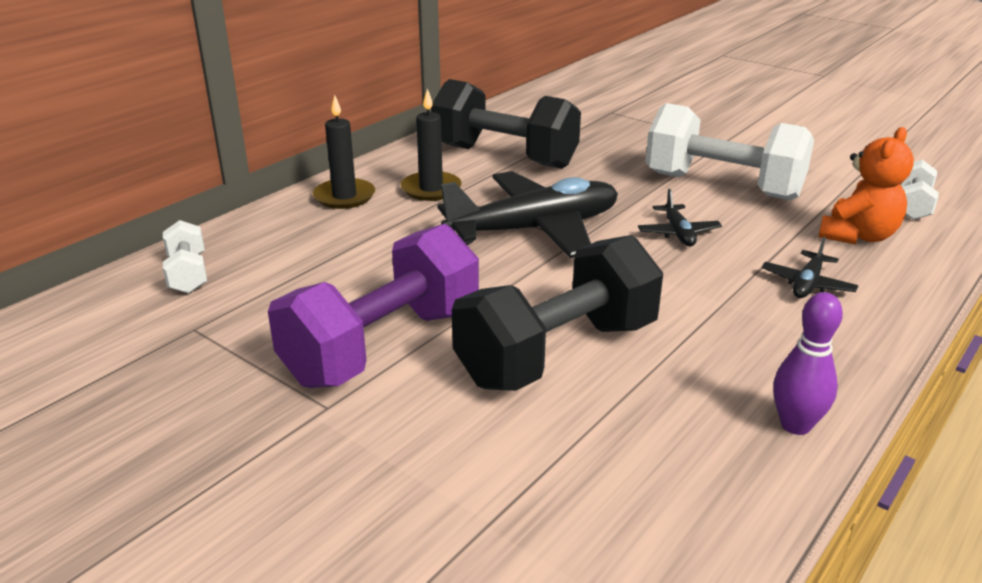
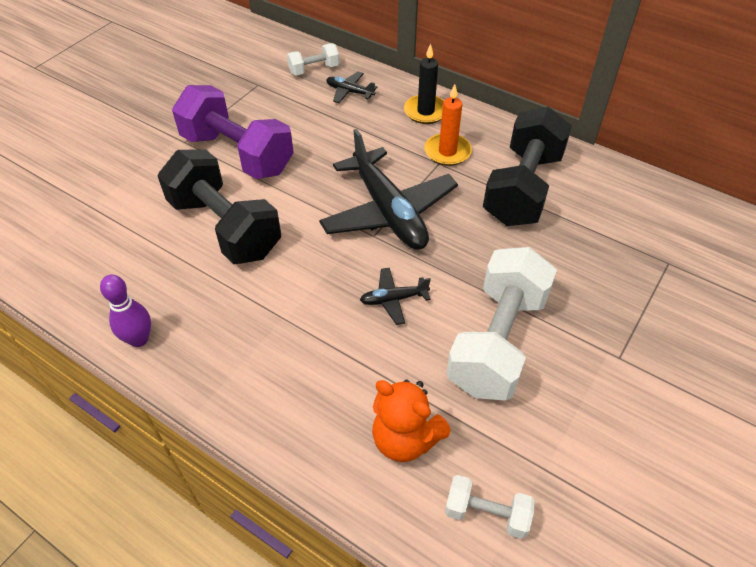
camera: 85 degrees right, 20 degrees up
(431, 189) = (447, 152): black candle -> orange candle
(807, 284) = (313, 379): black plane -> black plane (349, 92)

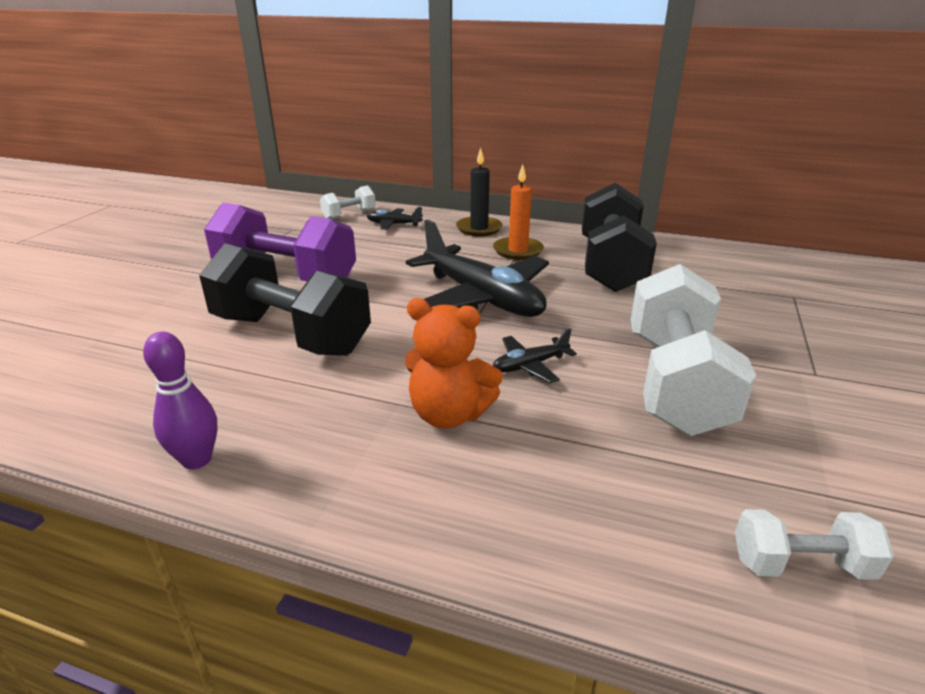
camera: 15 degrees left, 20 degrees down
(405, 439) = (631, 499): orange teddy bear -> orange teddy bear (449, 414)

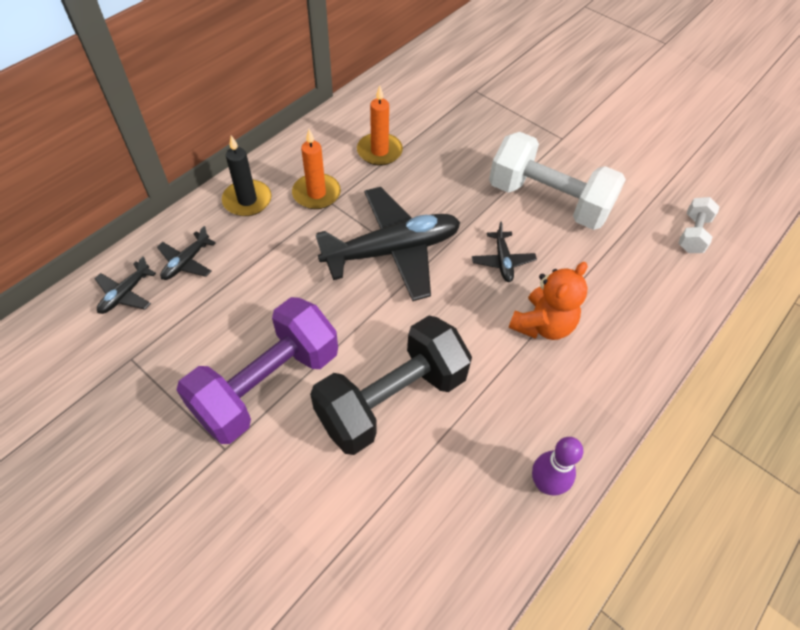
camera: 70 degrees left, 25 degrees up
(349, 215) = (125, 294): white dumbbell -> black plane
(610, 265) = (379, 151): black dumbbell -> orange candle

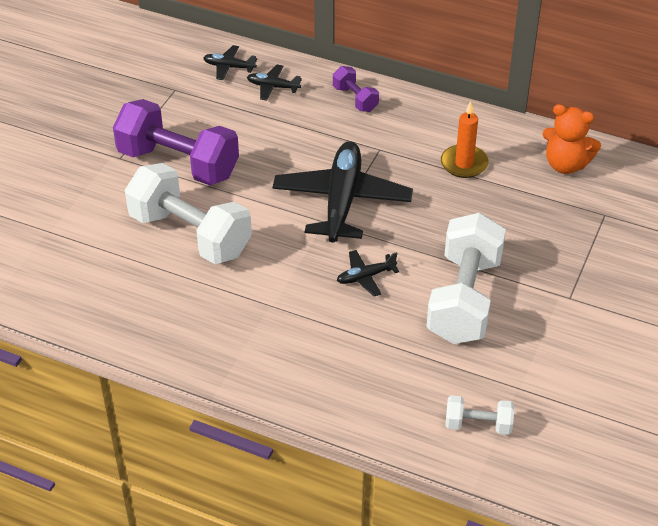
camera: 75 degrees right, 10 degrees down
(247, 200) = (355, 99): black candle -> purple dumbbell
(316, 193) = (385, 137): orange candle -> none
(392, 251) = (342, 201): black plane -> black plane turned 135 degrees counterclockwise
(392, 399) = (190, 234): black dumbbell -> white dumbbell
(542, 325) = (302, 316): orange teddy bear -> orange teddy bear (565, 164)
(546, 484) = (146, 339): purple bowling pin -> none

